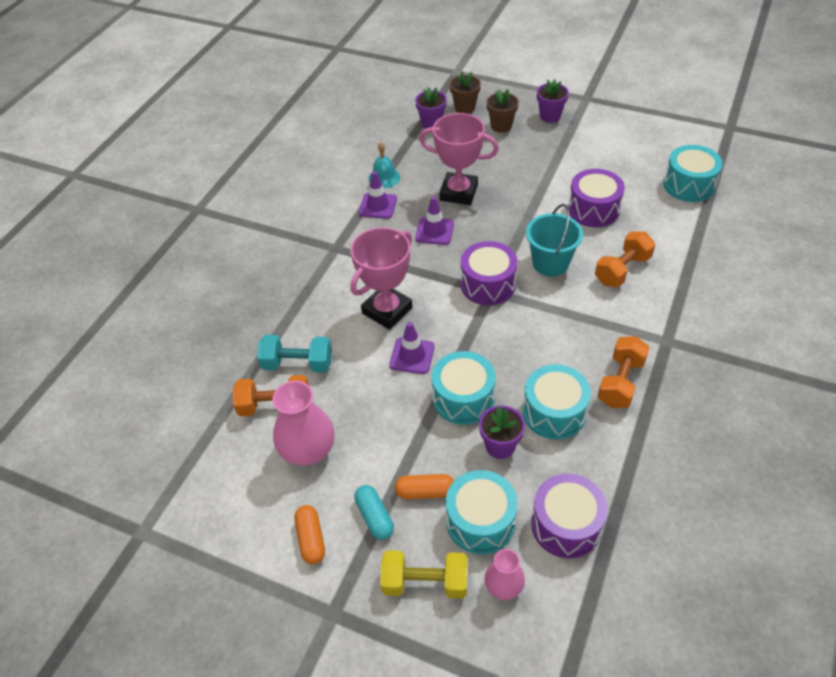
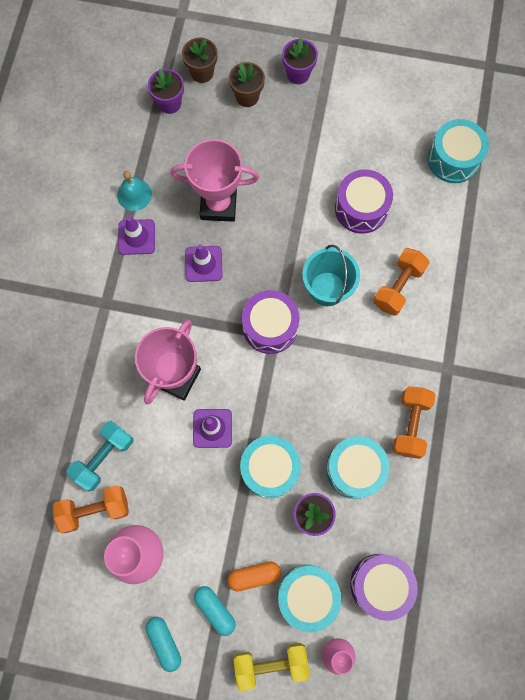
camera: 15 degrees left, 25 degrees up
(297, 364) = (104, 457): turquoise dumbbell -> turquoise dumbbell turned 45 degrees counterclockwise
(311, 539) = (164, 642): orange capsule -> turquoise capsule

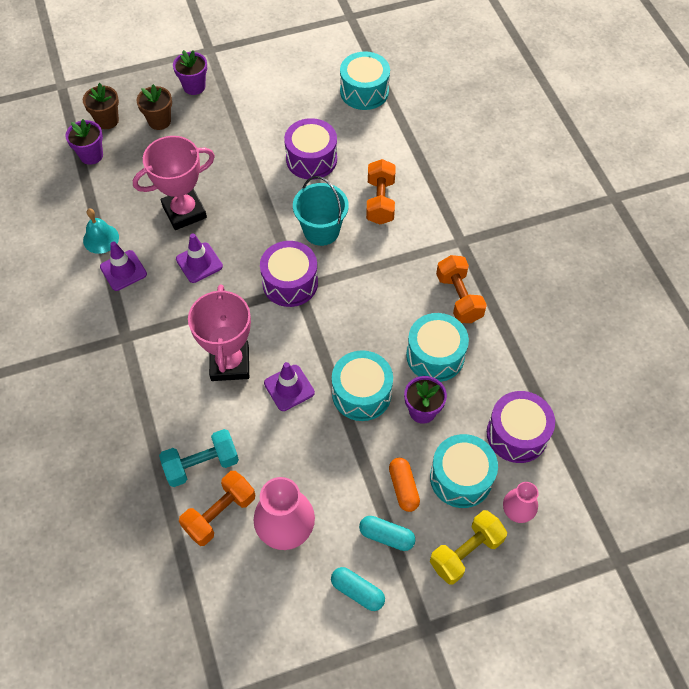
camera: 30 degrees left, 15 degrees down
(104, 457) = (201, 464): turquoise dumbbell -> turquoise dumbbell turned 60 degrees clockwise
(254, 575) = (403, 488): orange capsule -> orange capsule turned 60 degrees counterclockwise

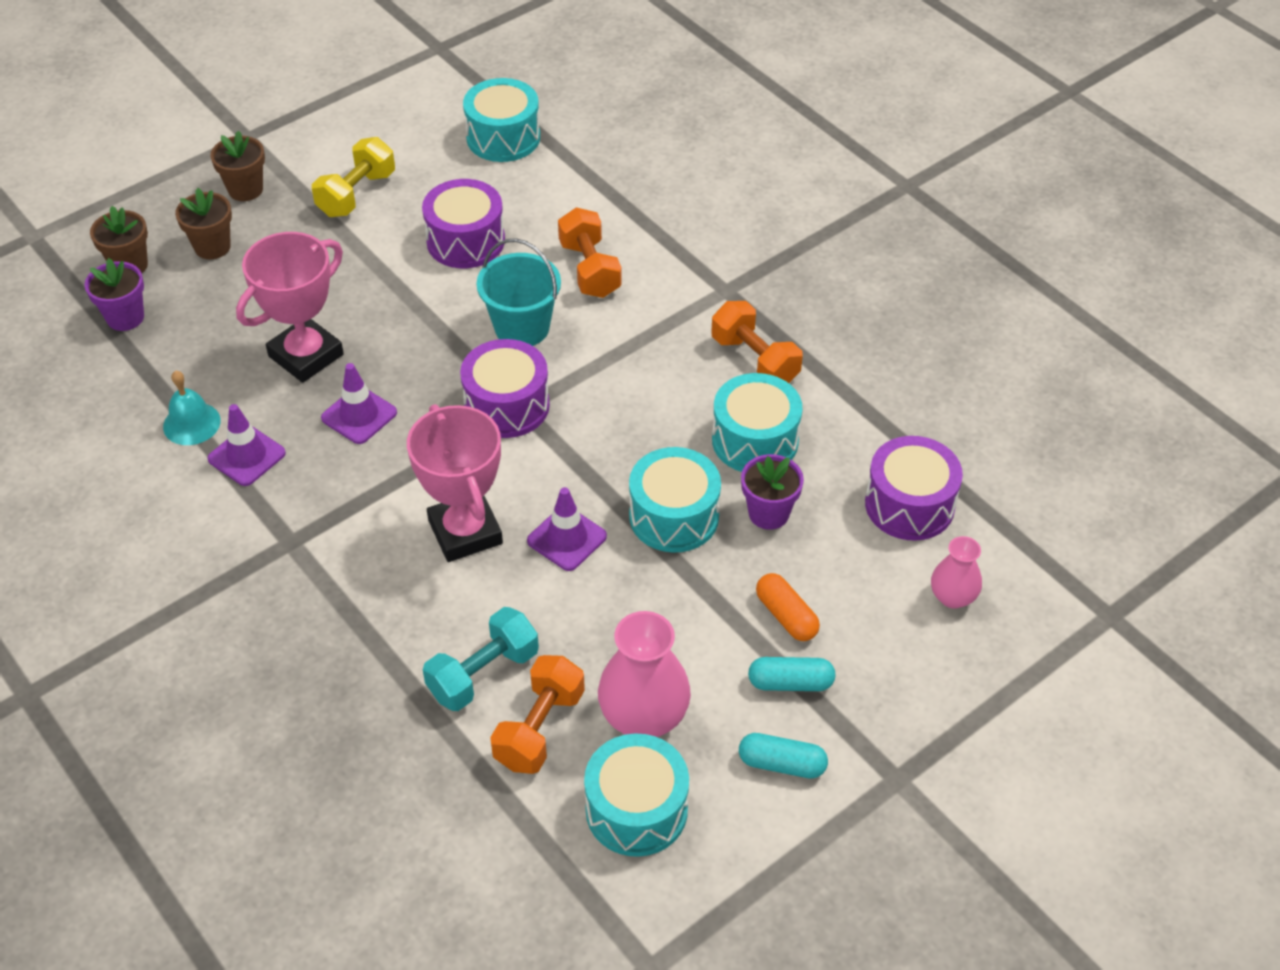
camera: 20 degrees left, 10 degrees down
(194, 86) = (245, 189): purple flower pot -> brown flower pot
(461, 478) = (859, 580): turquoise drum -> turquoise drum (636, 809)
(466, 552) = (907, 669): yellow dumbbell -> yellow dumbbell (356, 194)

